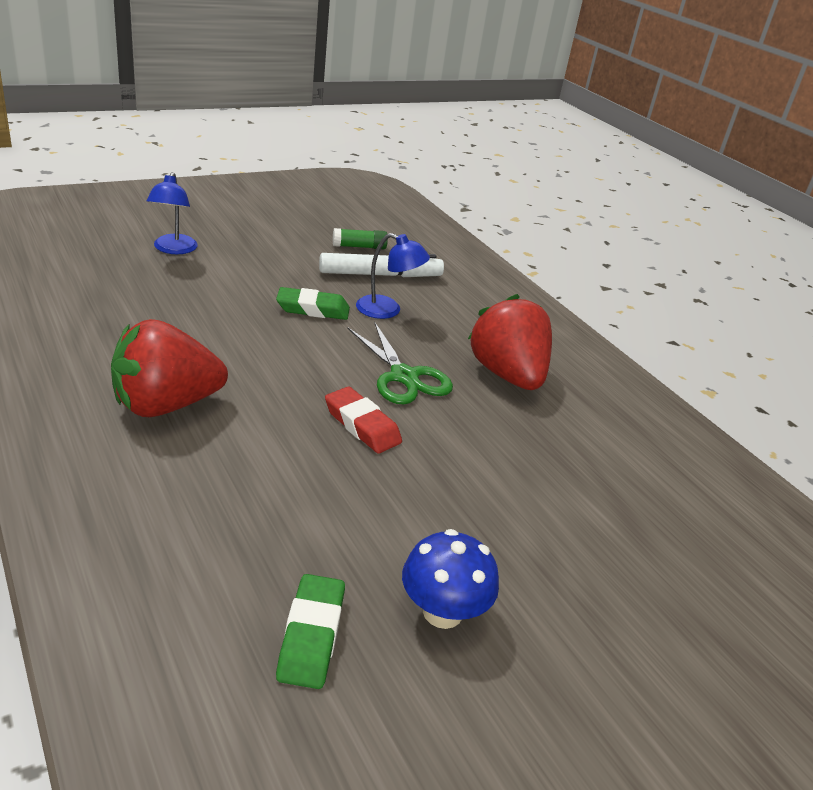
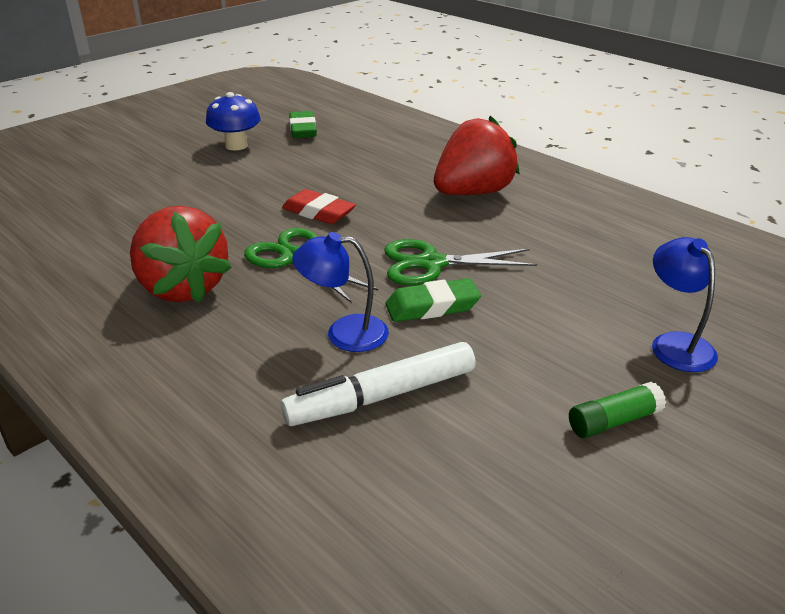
camera: 170 degrees right, 0 degrees up
(286, 339) = (431, 264): none -> green scissors
(359, 247) = (449, 456): green glue stick -> green glue stick (613, 421)

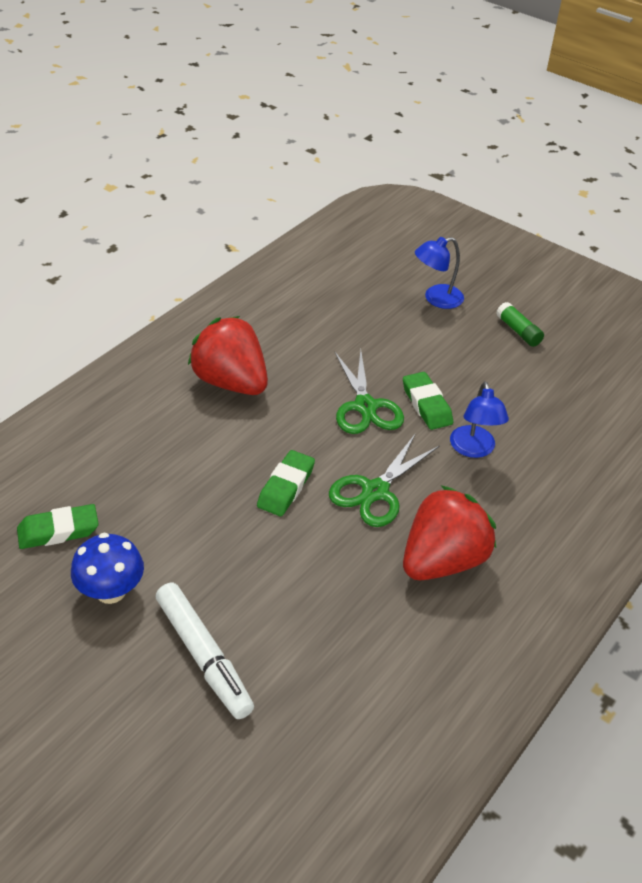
camera: 100 degrees left, 10 degrees up
(318, 212) = (286, 487): red eraser -> green eraser
(382, 396) = (534, 425): white marker -> white marker (203, 656)

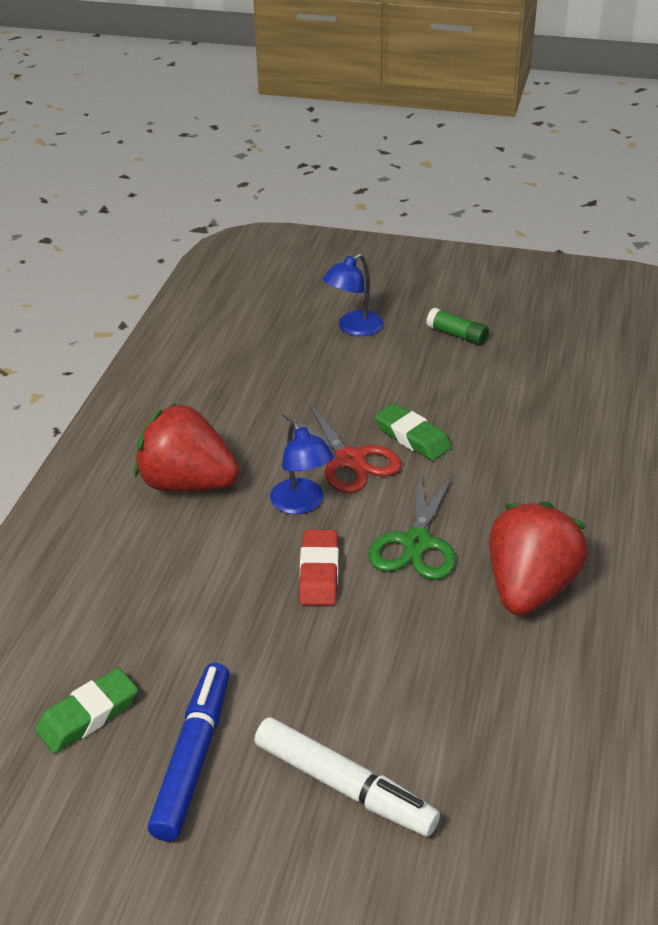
camera: 20 degrees left, 5 degrees down
(111, 591) = (193, 758): blue mushroom -> blue marker
(286, 487) = (319, 573): green eraser -> red eraser
(365, 406) = (350, 460): green scissors -> red scissors
(474, 449) = (488, 465): blue lamp -> blue lamp (302, 504)

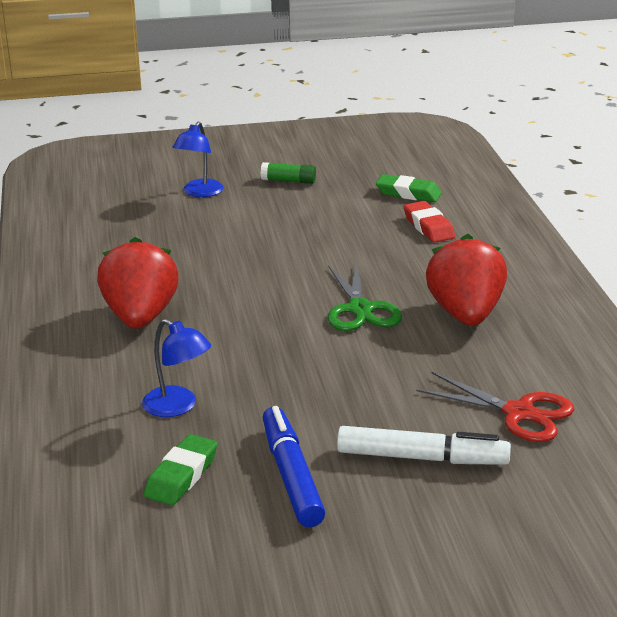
camera: 25 degrees left, 10 degrees down
(187, 483) = (140, 317): red strawberry -> red strawberry turned 90 degrees clockwise
(302, 504) = (249, 307): blue lamp -> blue lamp (178, 407)
(319, 573) = (298, 344): red eraser -> red eraser (428, 227)
(350, 460) = (266, 273): red scissors -> red scissors (519, 413)
(412, 437) = (304, 249): green eraser -> green eraser (408, 193)

